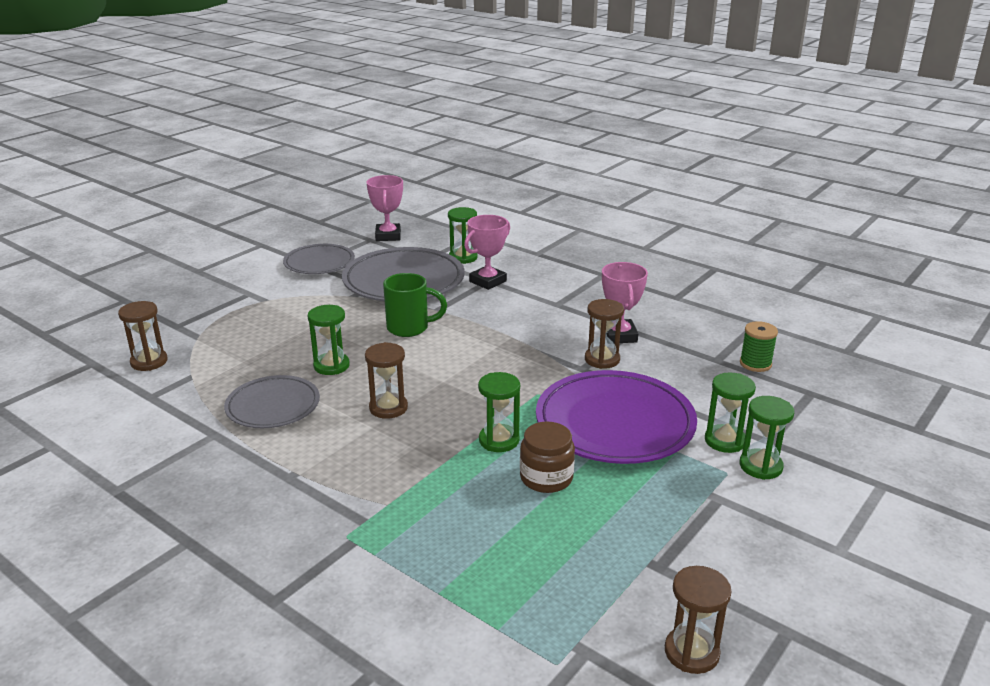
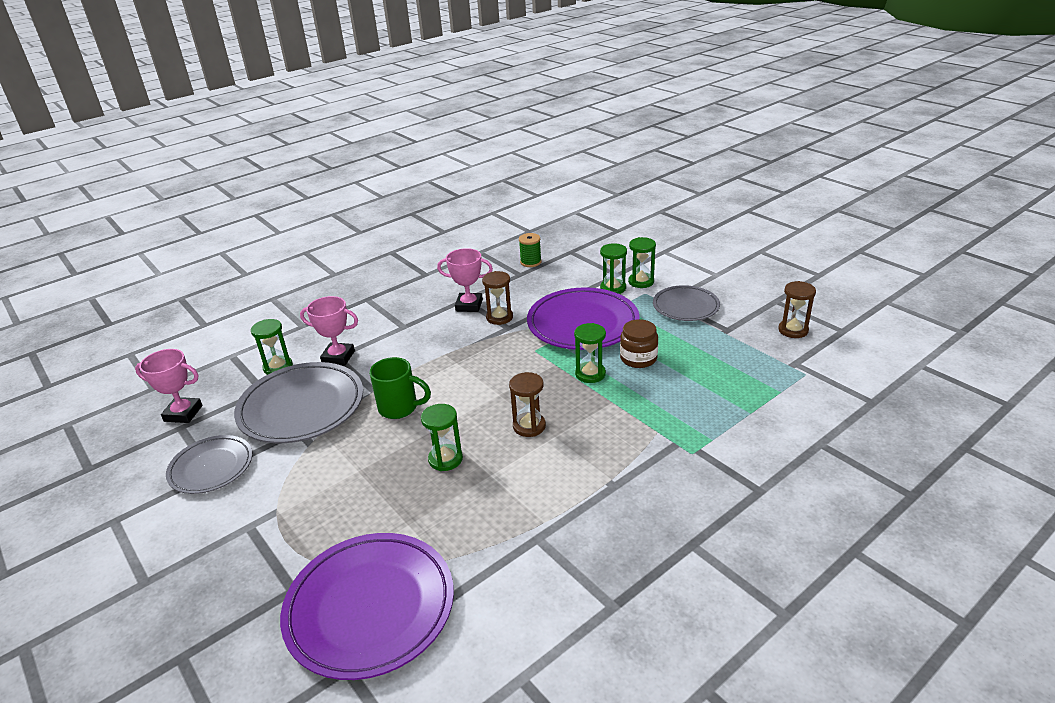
camera: 75 degrees left, 5 degrees up
(149, 362) = (370, 607): brown hourglass -> purple plate
(273, 406) = (502, 498): grey plate -> grey plate (685, 306)
(409, 328) = (399, 408): green mug -> green mug turned 90 degrees clockwise
(487, 281) = (338, 357): pink trophy -> pink trophy turned 45 degrees counterclockwise

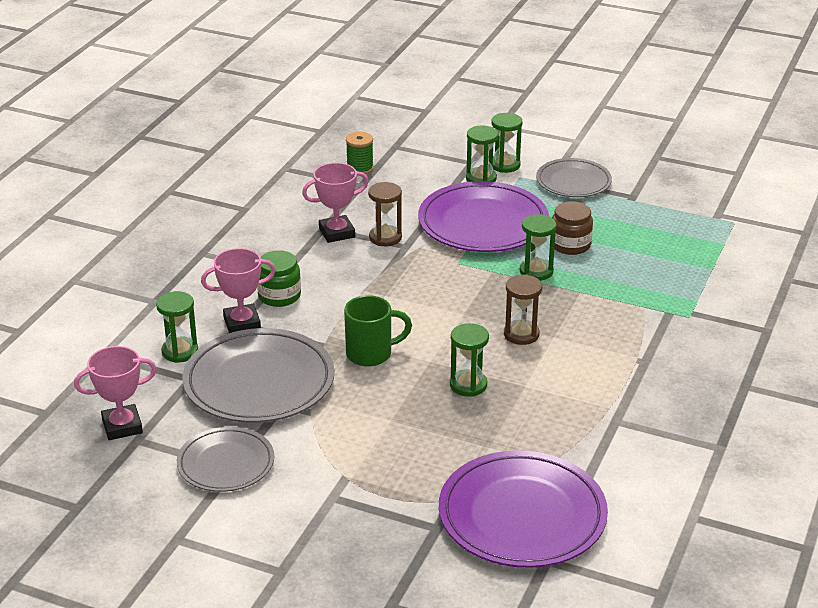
camera: 30 degrees left, 0 degrees up
(383, 343) = (279, 296): none -> green jar
(793, 330) = (694, 183): brown hourglass -> none

